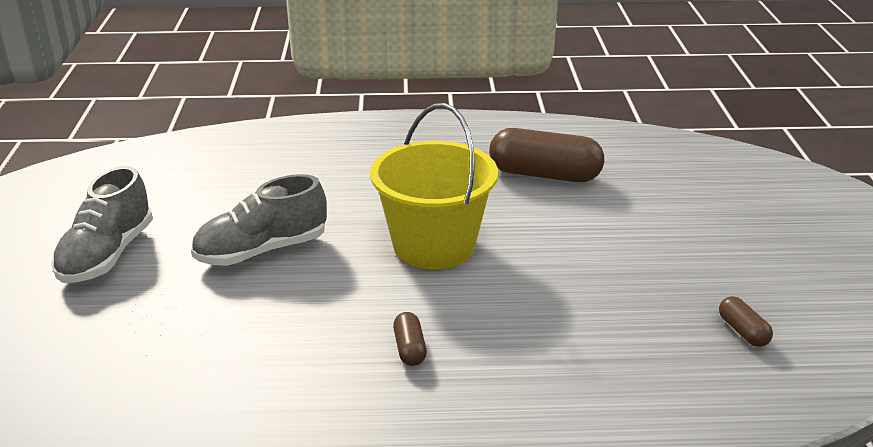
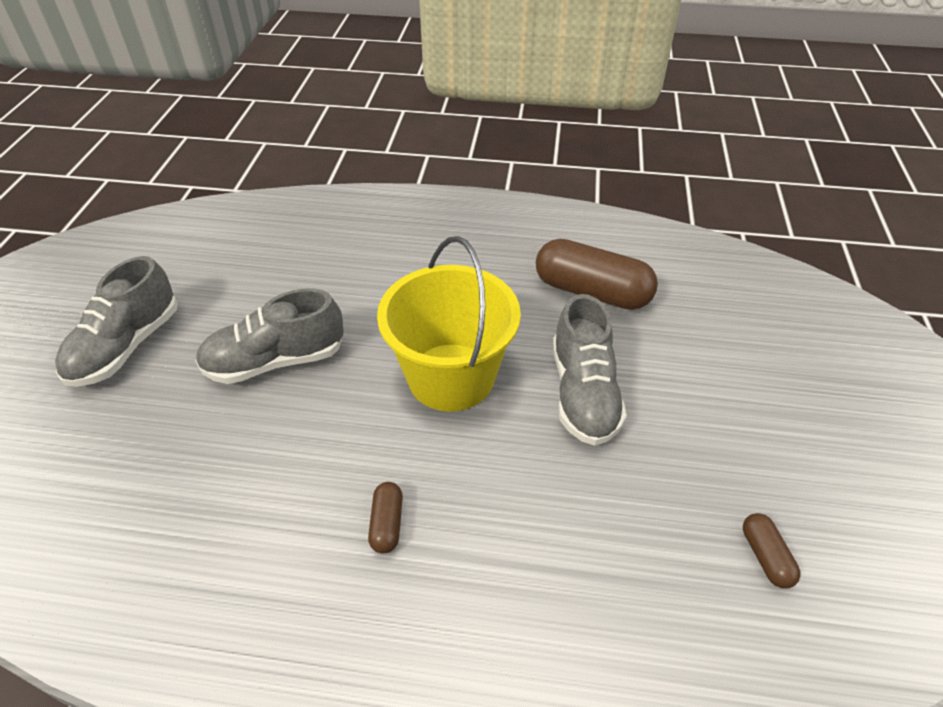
camera: 10 degrees right, 15 degrees up
(558, 244) = (583, 393): none -> grey shoe

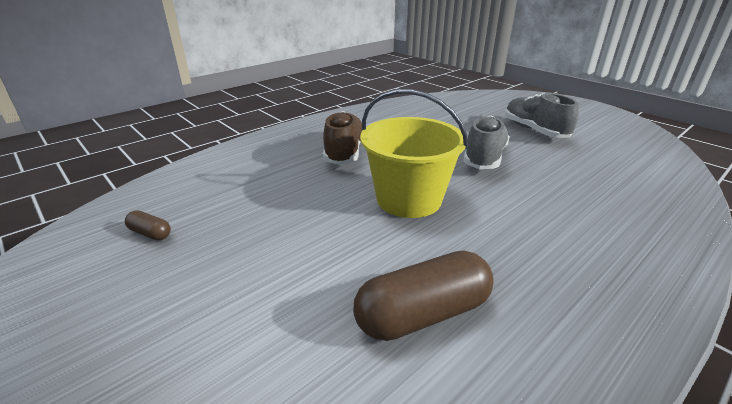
camera: 130 degrees right, 15 degrees down
(387, 524) = (345, 152): brown capsule -> brown shoe
(583, 393) = (330, 239): grey shoe -> none

